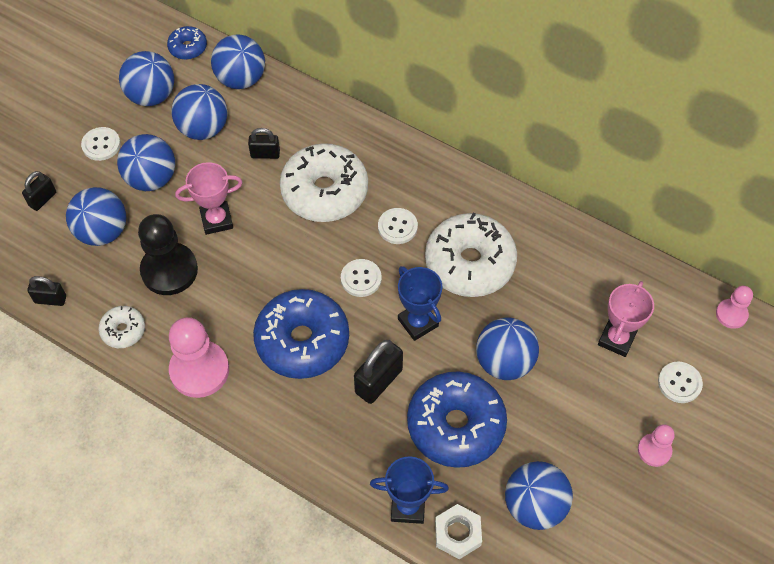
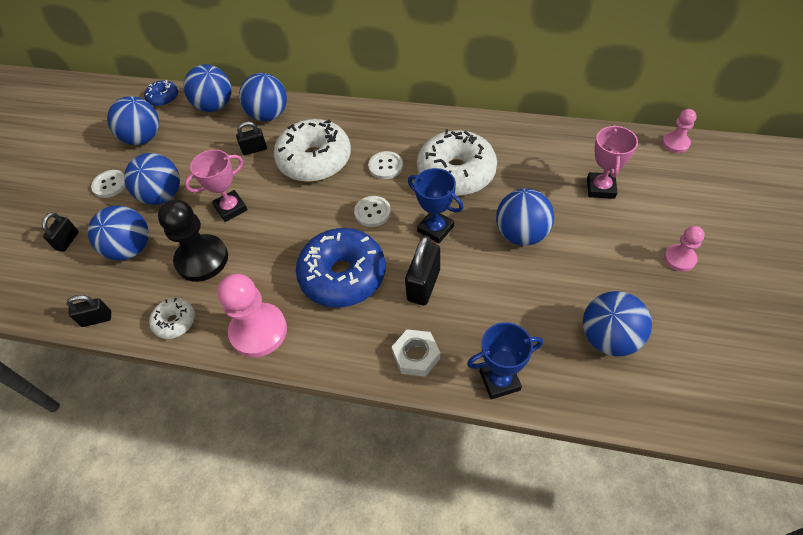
camera: 15 degrees left, 5 degrees down
(203, 129) = (195, 148): blue ball -> blue ball (268, 115)
(455, 425) = (507, 297): blue donut -> none
(457, 533) = (555, 387): white nut -> white nut (416, 355)
(679, 383) = (667, 203): white button -> none

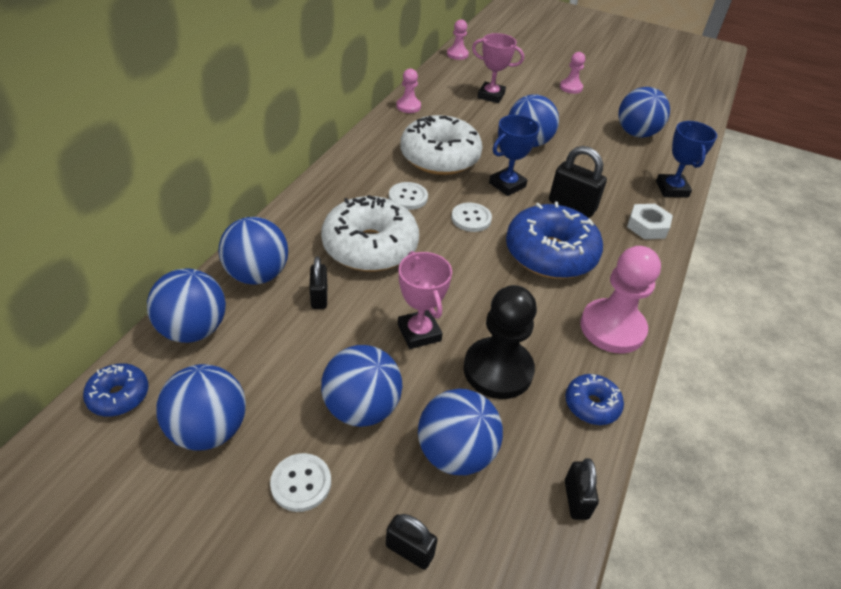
camera: 85 degrees left, 10 degrees down
(175, 322) = (591, 405): white donut -> blue donut
(532, 132) = (408, 106): none -> pink pawn

